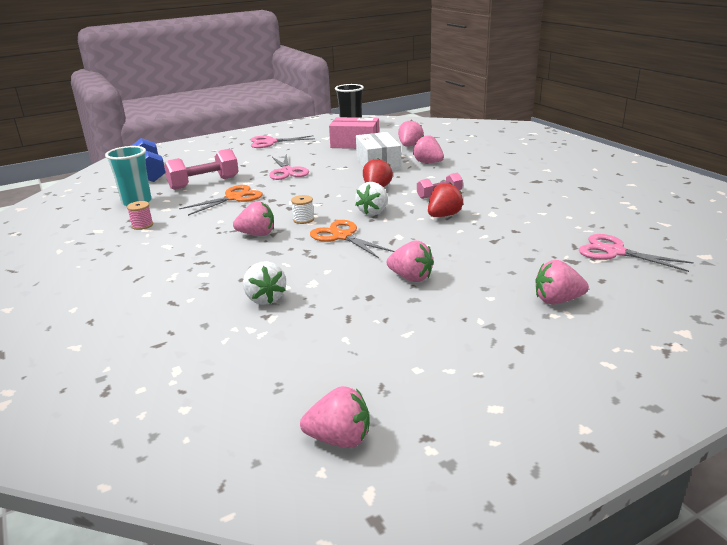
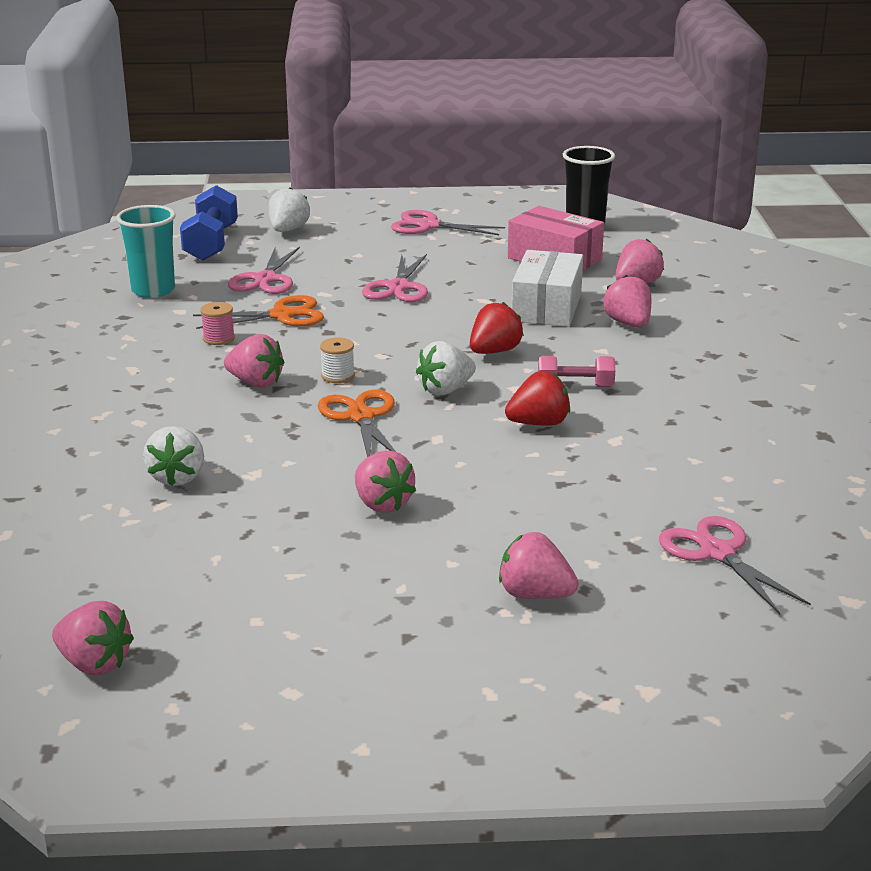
camera: 25 degrees right, 0 degrees up
(142, 225) = (129, 329): pink spool -> pink spool (218, 338)
(191, 158) = (288, 230): none -> white strawberry
(204, 183) = (265, 279): pink dumbbell -> pink scissors

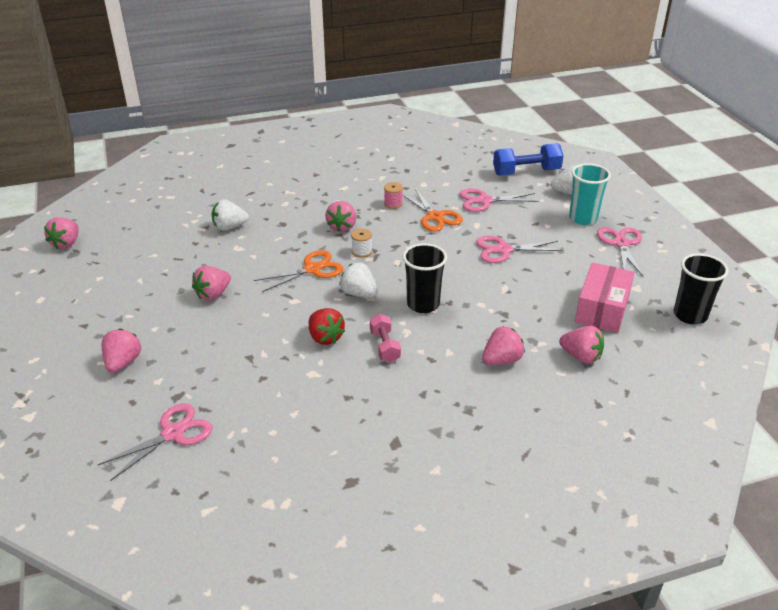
camera: 75 degrees right, 10 degrees up
(153, 290) = (446, 170): turquoise cup -> turquoise cup (583, 218)
(494, 351) = (423, 304): red strawberry -> black cup
(546, 307) = (508, 317): white box -> none

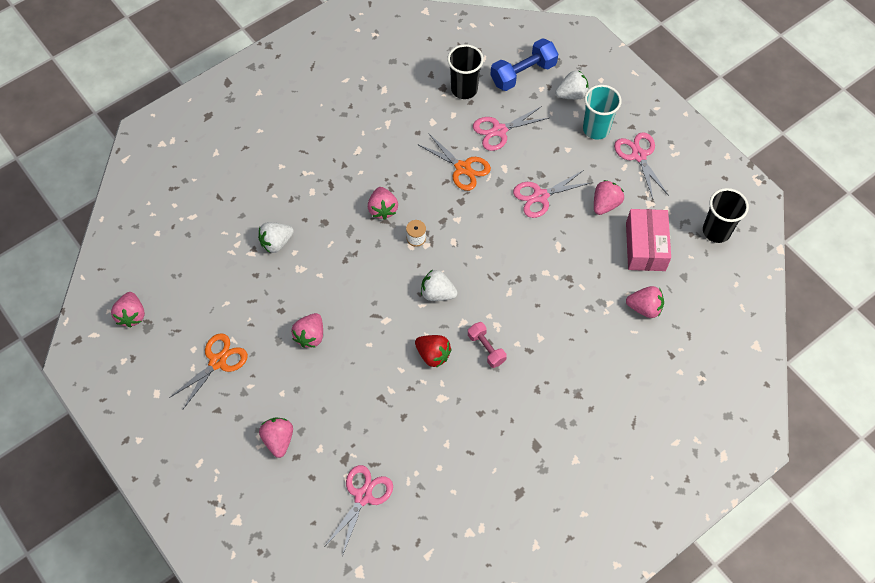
camera: 20 degrees left, 25 degrees up
(313, 269) = (383, 275): orange scissors -> orange scissors (218, 361)
(393, 203) = (415, 160): pink spool -> none
(423, 304) = (497, 289): black cup -> black cup (464, 89)
(501, 360) = (584, 332): pink strawberry -> pink strawberry (605, 204)

